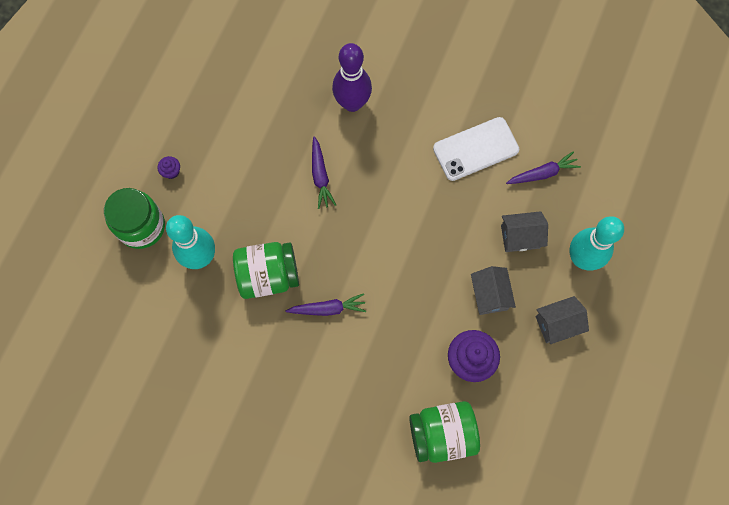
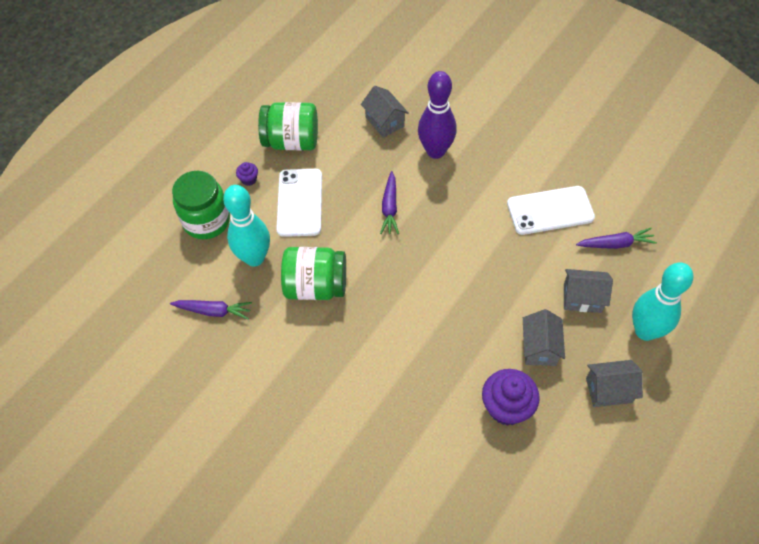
camera: 15 degrees right, 15 degrees down
(230, 187) = (300, 202): none -> white phone
(293, 78) = (384, 122): none -> grey house
(328, 308) = (368, 328): purple carrot -> purple carrot (213, 311)
(442, 434) = (461, 477): green jar -> green jar (292, 141)

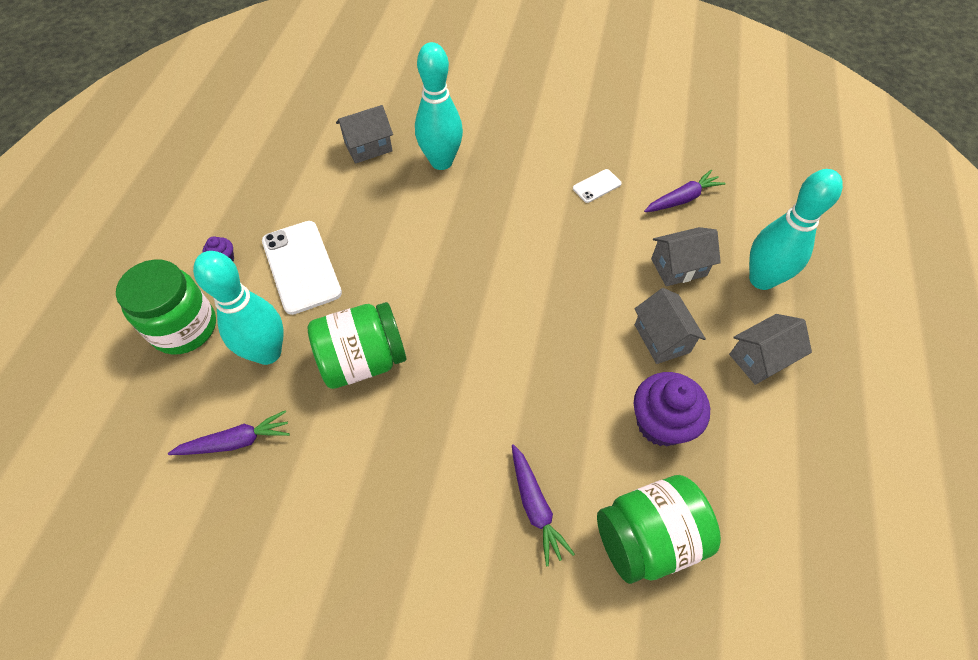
camera: 25 degrees left, 0 degrees up
(292, 141) = (263, 200): green jar -> green jar (647, 538)
(384, 122) = (368, 147): grey house -> grey house turned 60 degrees counterclockwise
(390, 207) = (415, 238): purple carrot -> purple carrot (535, 506)
(435, 151) = (441, 162): purple bowling pin -> turquoise bowling pin
(550, 210) = (596, 186): white phone -> white phone, size x0.48

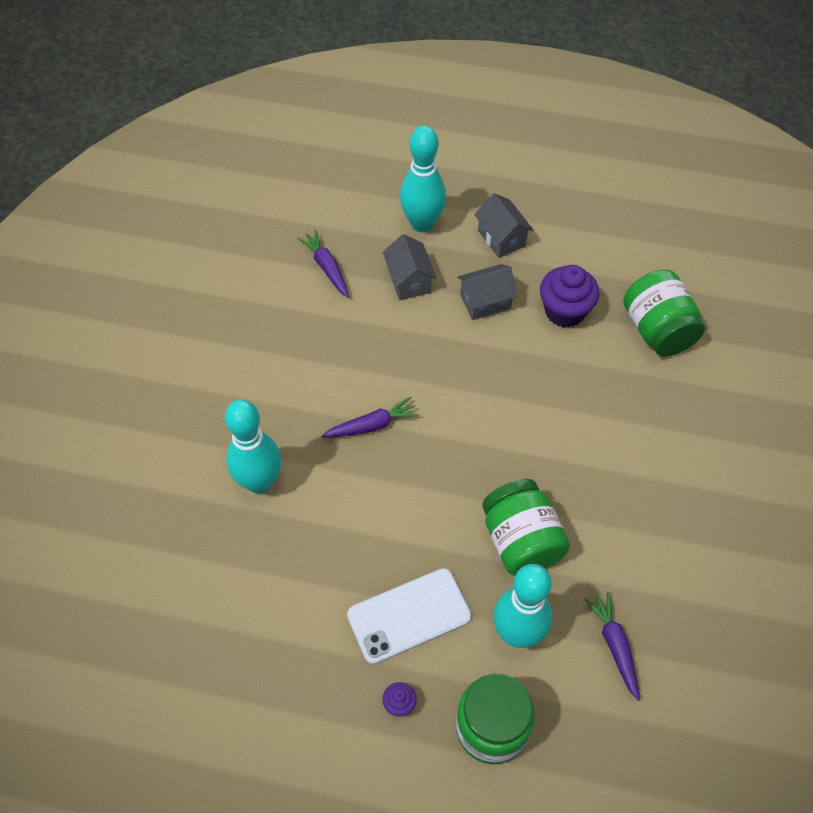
camera: 90 degrees left, 0 degrees up
(368, 147) = (228, 563): grey house -> none
(535, 506) = (644, 401): purple carrot -> purple carrot (372, 425)
(596, 186) = (306, 336): white phone -> none

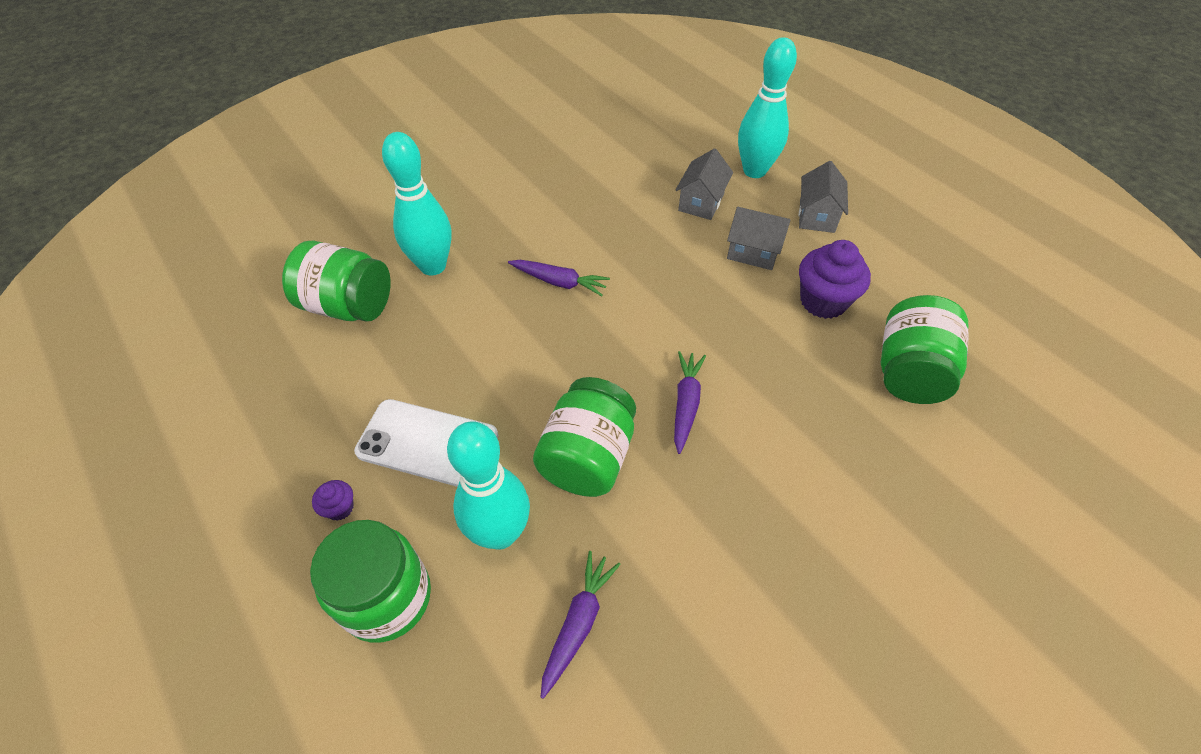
camera: 40 degrees right, 5 degrees down
(230, 563) = (348, 306): none -> green jar
(326, 267) = (643, 159): purple carrot -> purple carrot (686, 404)

